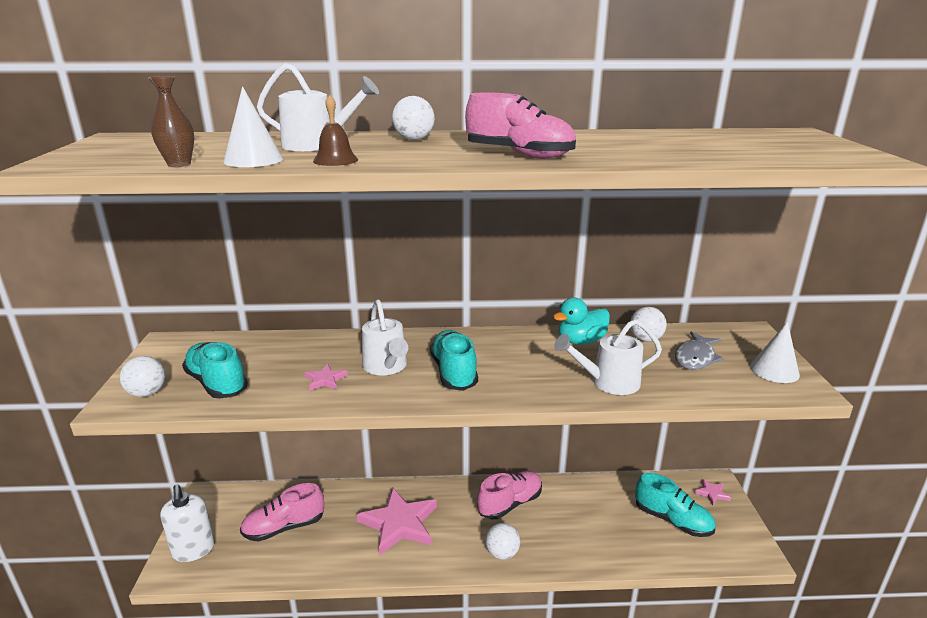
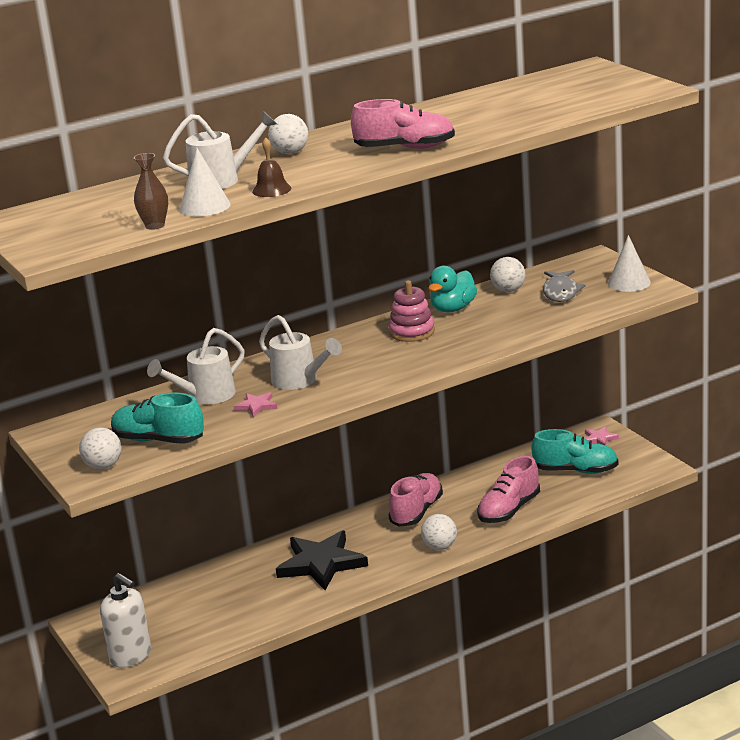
camera: 25 degrees left, 0 degrees up
(284, 527) = (205, 608): pink shoe -> pink shoe (509, 510)
(399, 523) = (321, 563): pink star -> black star
(454, 372) = (365, 366): turquoise shoe -> none
(525, 352) = (412, 332): none -> pink stacking toy
(608, 382) = (503, 332): white watering can -> white watering can (205, 396)

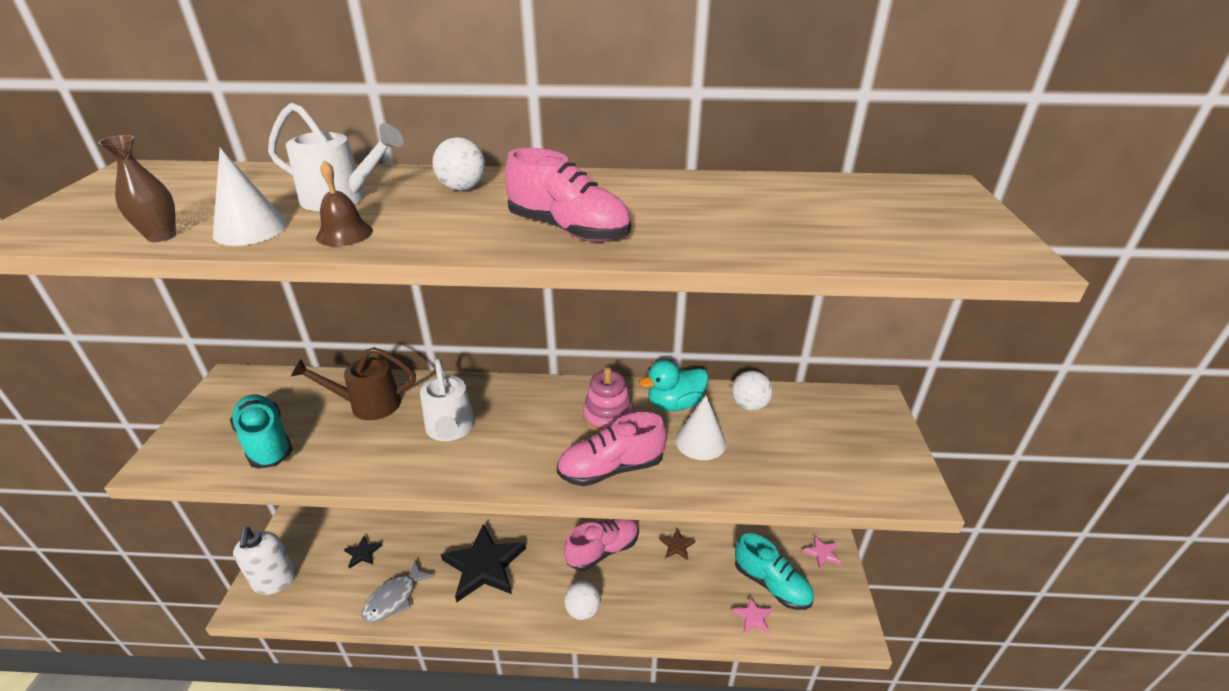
camera: 30 degrees right, 10 degrees up
(103, 466) = (191, 451): white ball -> none
(192, 607) = (363, 553): none -> black star
(205, 396) = (367, 404): white watering can -> brown watering can
(256, 406) = (381, 443): pink star -> pink star (753, 617)
(477, 483) = (677, 546): none -> brown star
(509, 510) = (675, 600): pink shoe -> pink shoe (611, 468)
(561, 292) = (799, 437): grey fish -> grey fish (394, 598)
(629, 283) = (886, 462): white cone -> white cone (700, 441)

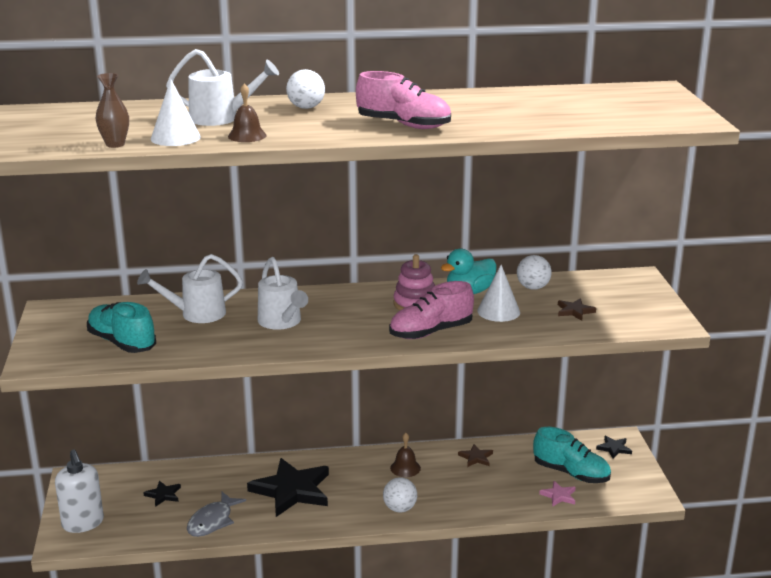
camera: 10 degrees left, 10 degrees down
(367, 404) = (196, 314): brown watering can -> white watering can
(603, 550) = (405, 468): pink shoe -> brown bell
(792, 452) = (574, 311): none -> brown star
(822, 553) = (614, 448): pink star -> black star

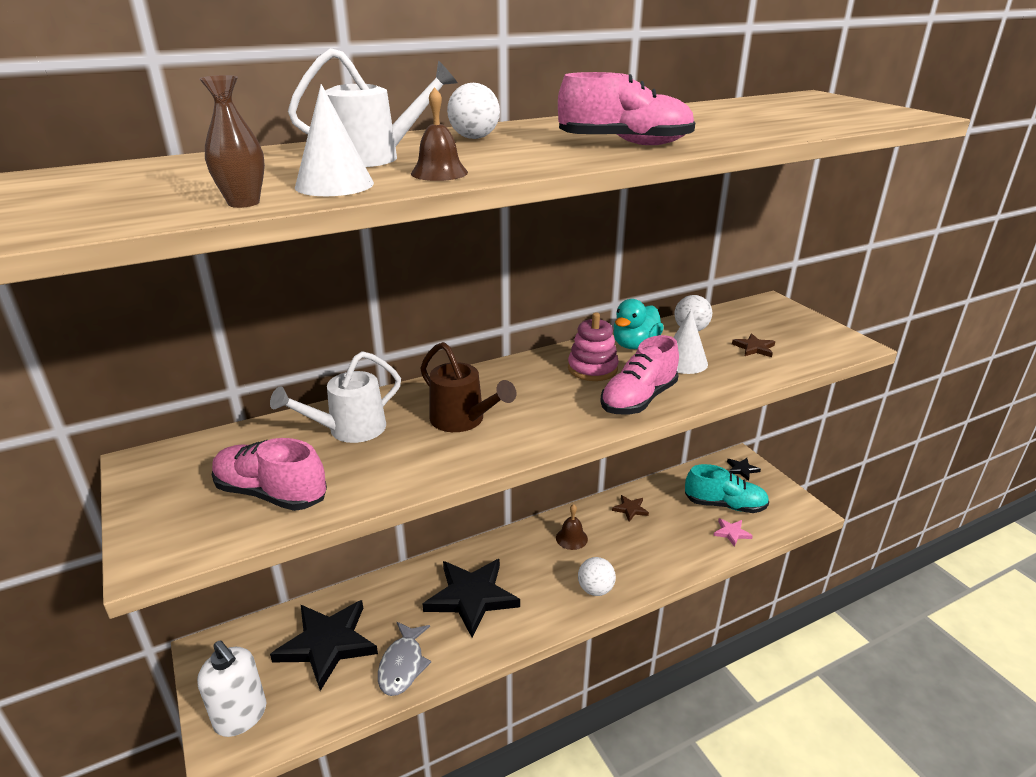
camera: 20 degrees left, 5 degrees up
(122, 343) = (271, 494): turquoise shoe -> pink shoe
(163, 495) = (327, 644): black star -> black star, size x2.28
(282, 322) = (463, 421): white watering can -> brown watering can

